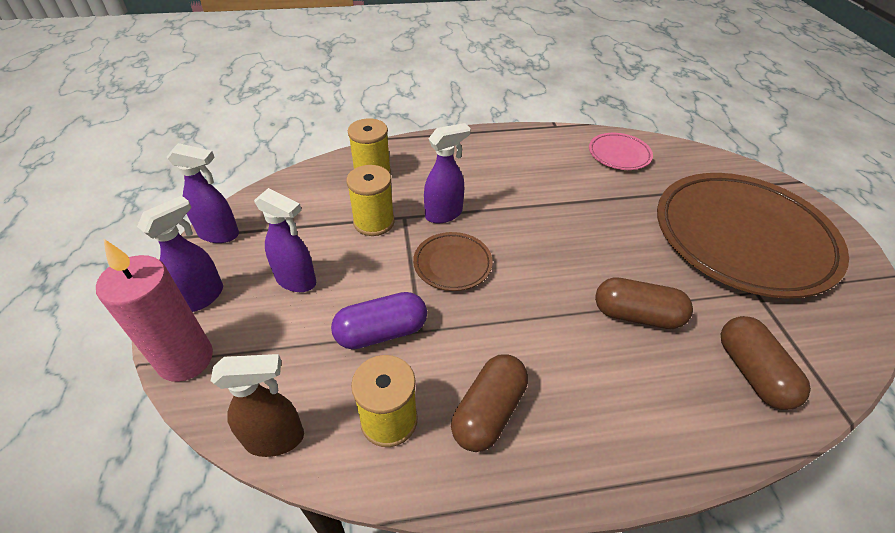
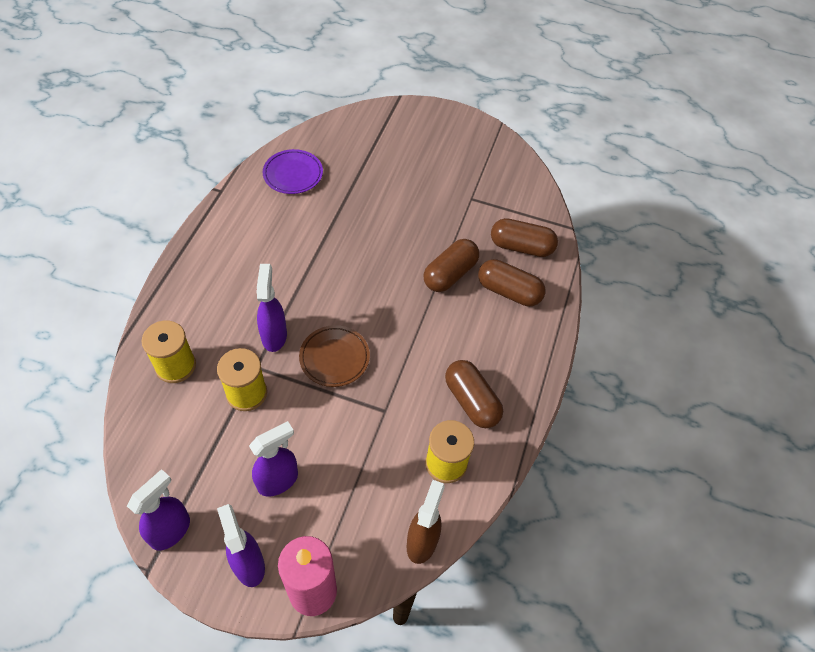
camera: 65 degrees left, 10 degrees up
(381, 332) = (371, 437): purple capsule -> none
(619, 155) = (293, 174): pink plate -> purple plate
(674, 386) = (509, 291): none -> brown capsule
(742, 238) = (427, 170): brown plate -> none

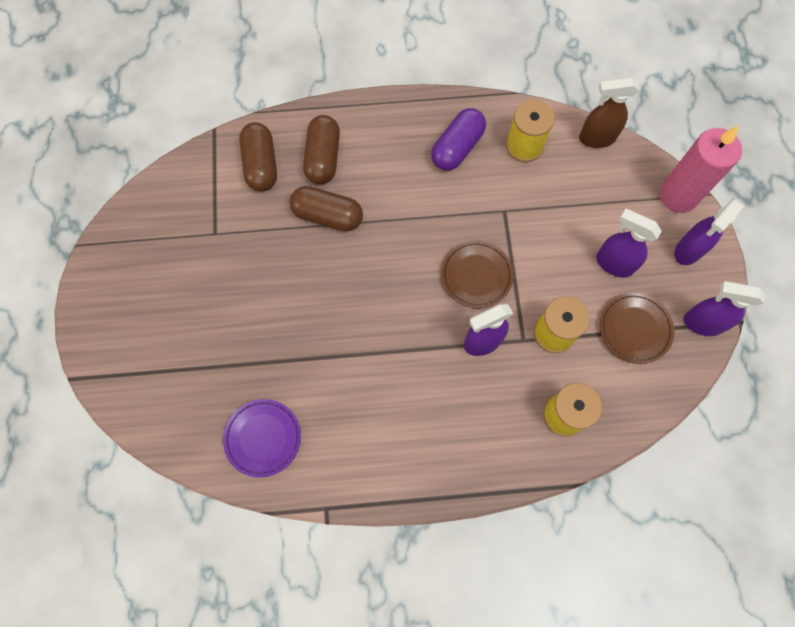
camera: 110 degrees left, 15 degrees up
(206, 463) = (634, 329): none -> brown plate
(471, 401) = (457, 148): brown capsule -> purple capsule

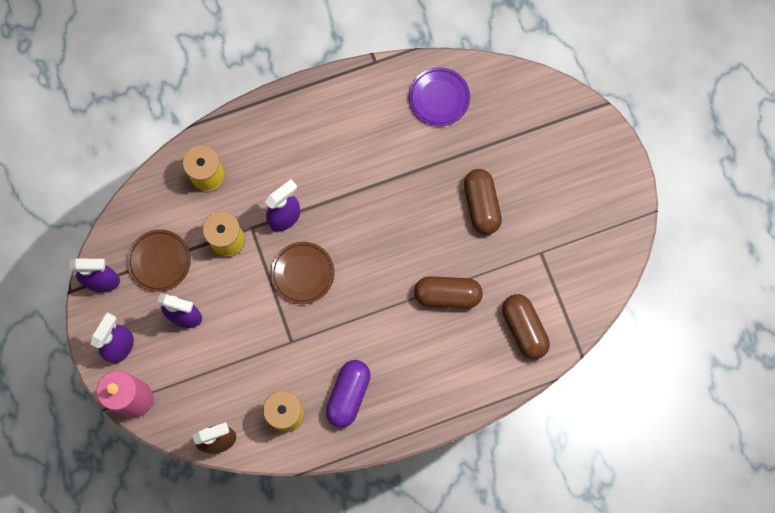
camera: 165 degrees right, 5 degrees up
(323, 158) = (470, 351): brown capsule -> brown capsule (481, 205)

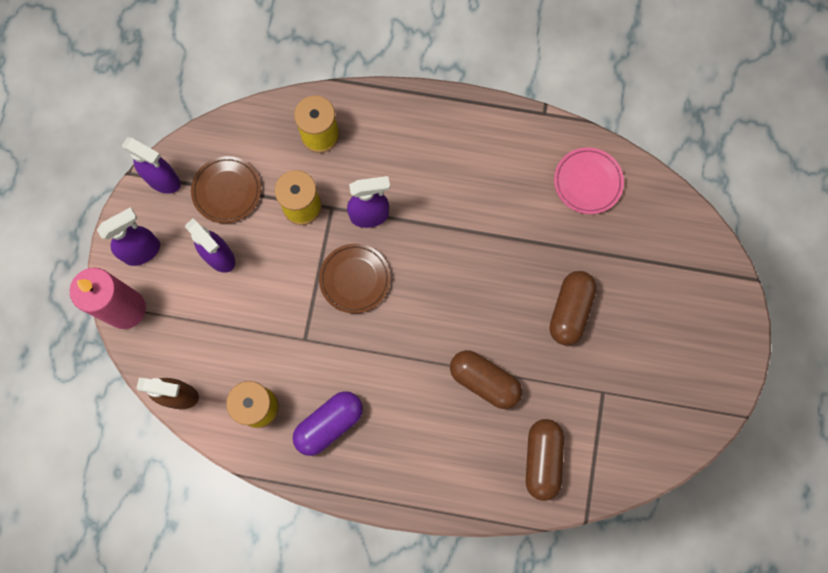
camera: 30 degrees right, 0 degrees up
(439, 98) = (587, 182): purple plate -> pink plate

